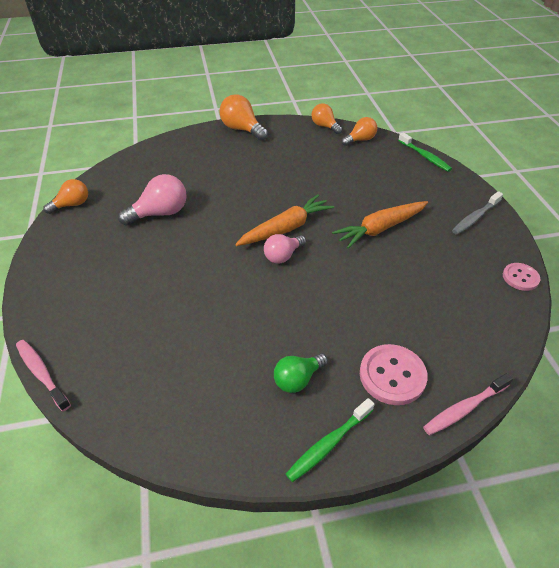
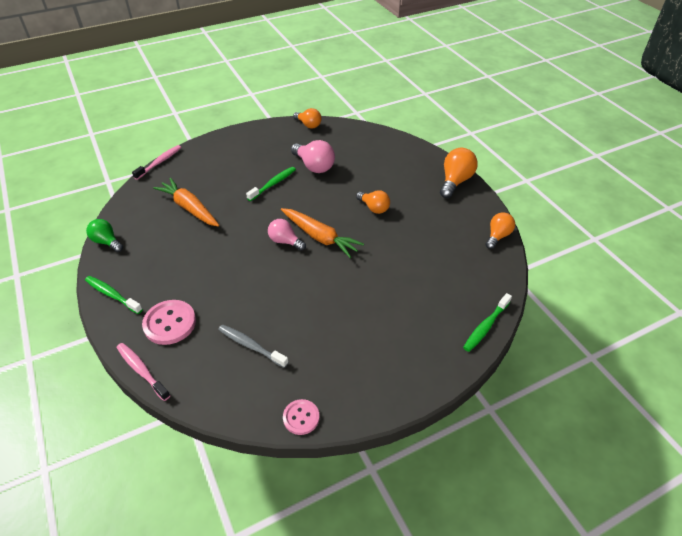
camera: 75 degrees right, 0 degrees up
(173, 252) = (273, 184): none -> green toothbrush
(297, 379) = (163, 271): green light bulb -> green light bulb (107, 242)
(360, 140) = (488, 267): orange light bulb -> orange light bulb (374, 208)
(380, 229) = (341, 299): orange carrot -> orange carrot (189, 208)
(475, 218) = (387, 377): grey toothbrush -> grey toothbrush (251, 346)

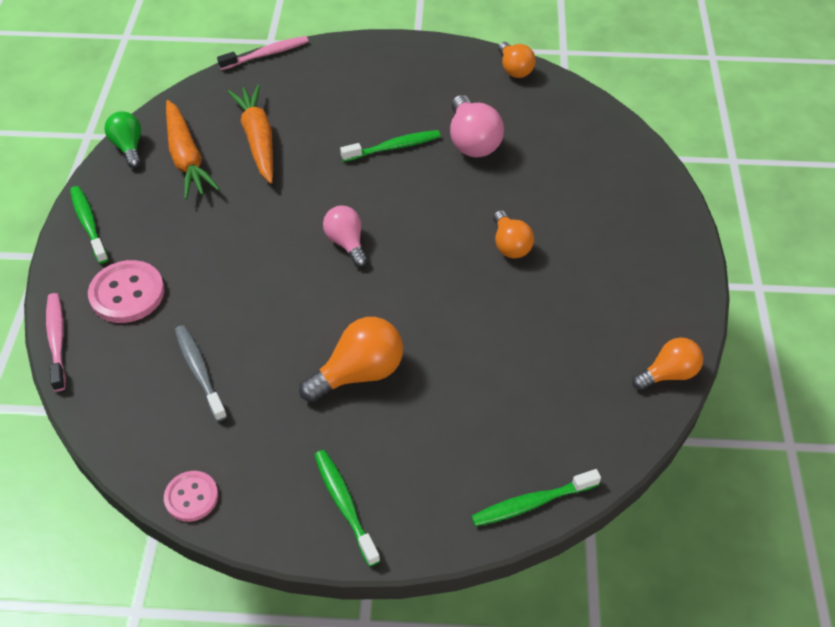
camera: 30 degrees right, 5 degrees up
(320, 237) = (398, 257): orange carrot -> orange carrot (187, 158)
(392, 376) = (344, 504): none -> green toothbrush
(455, 181) = (673, 254): orange light bulb -> orange light bulb (359, 373)

